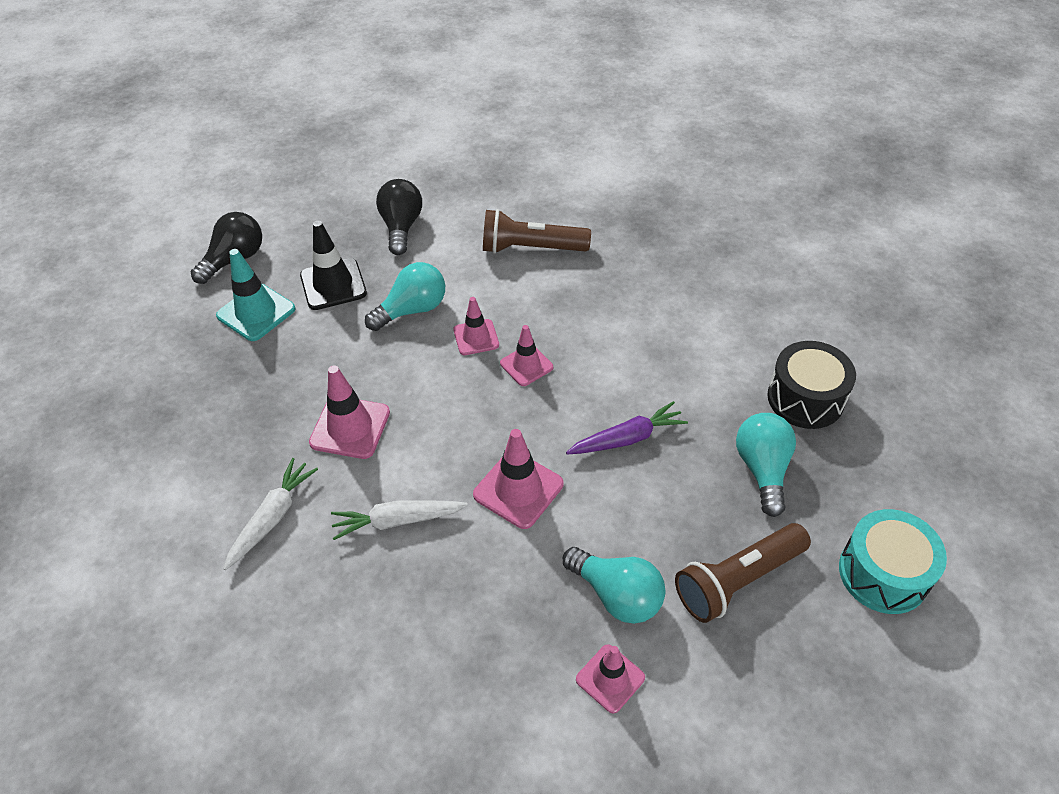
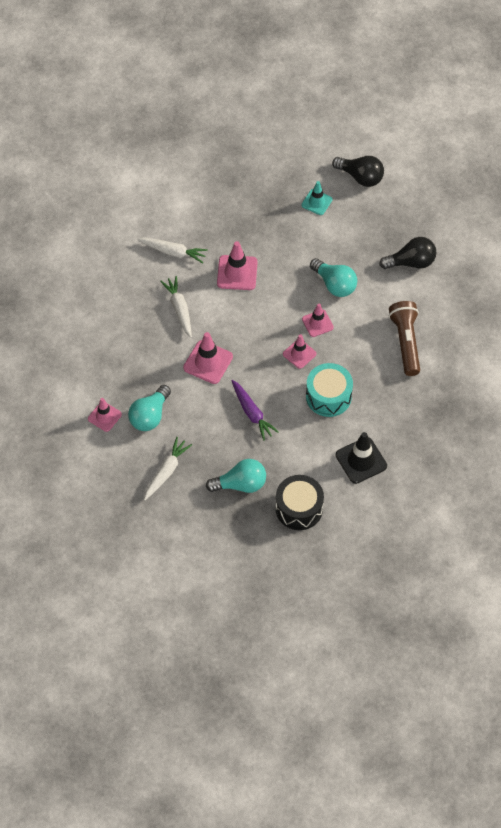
camera: 80 degrees right, 10 degrees up
(256, 312) = (316, 202): turquoise traffic cone -> turquoise traffic cone, size x0.66
(333, 284) = (348, 236): black traffic cone -> black traffic cone (361, 460)
(737, 580) = (166, 471): brown flashlight -> white carrot
(883, 573) = (180, 542): turquoise drum -> turquoise drum (328, 396)

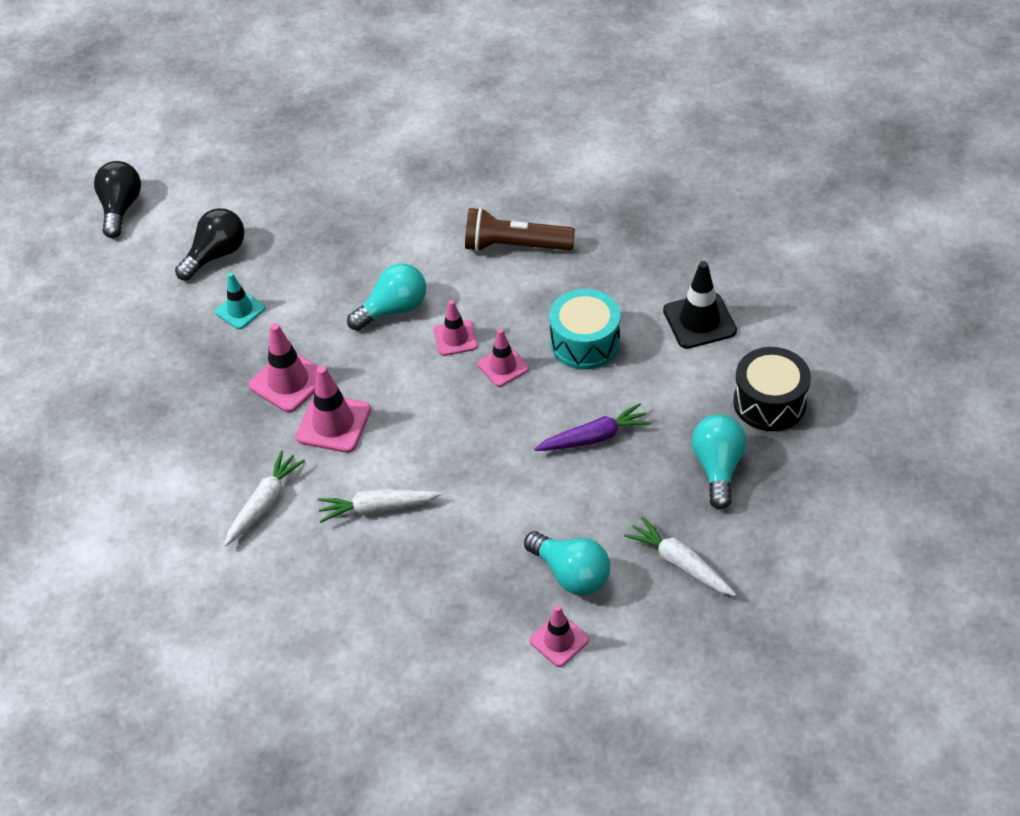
camera: 75 degrees left, 10 degrees down
(208, 362) = (489, 482): pink traffic cone -> pink traffic cone (288, 381)
(411, 262) = (383, 221): black light bulb -> black light bulb (121, 208)

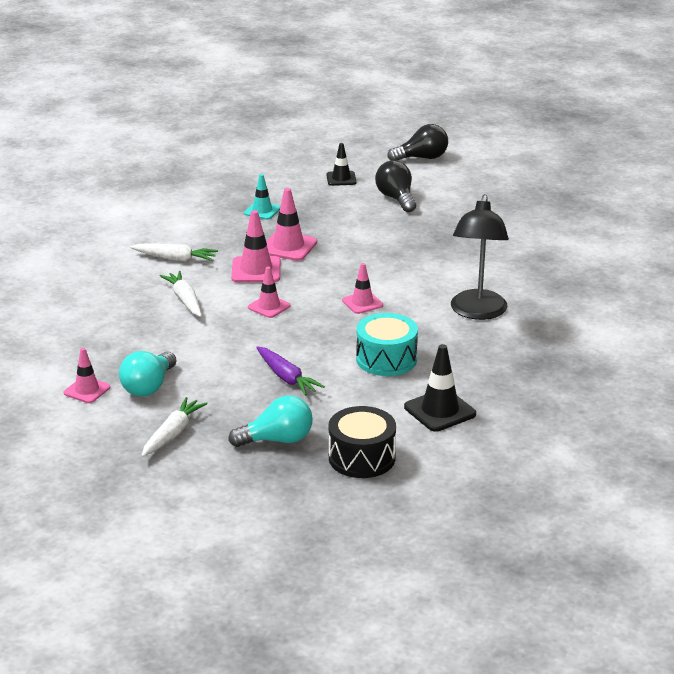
camera: 70 degrees right, 20 degrees down
(133, 295) = (341, 179): none -> black traffic cone
(216, 255) = (396, 198): black light bulb -> black light bulb turned 135 degrees counterclockwise
(240, 310) = (347, 217): turquoise traffic cone -> turquoise traffic cone (262, 211)
(393, 309) = (379, 273): turquoise light bulb -> none
(503, 366) = (342, 327): pink traffic cone -> pink traffic cone (269, 306)
(515, 246) = (477, 312): brown flashlight -> black lamp

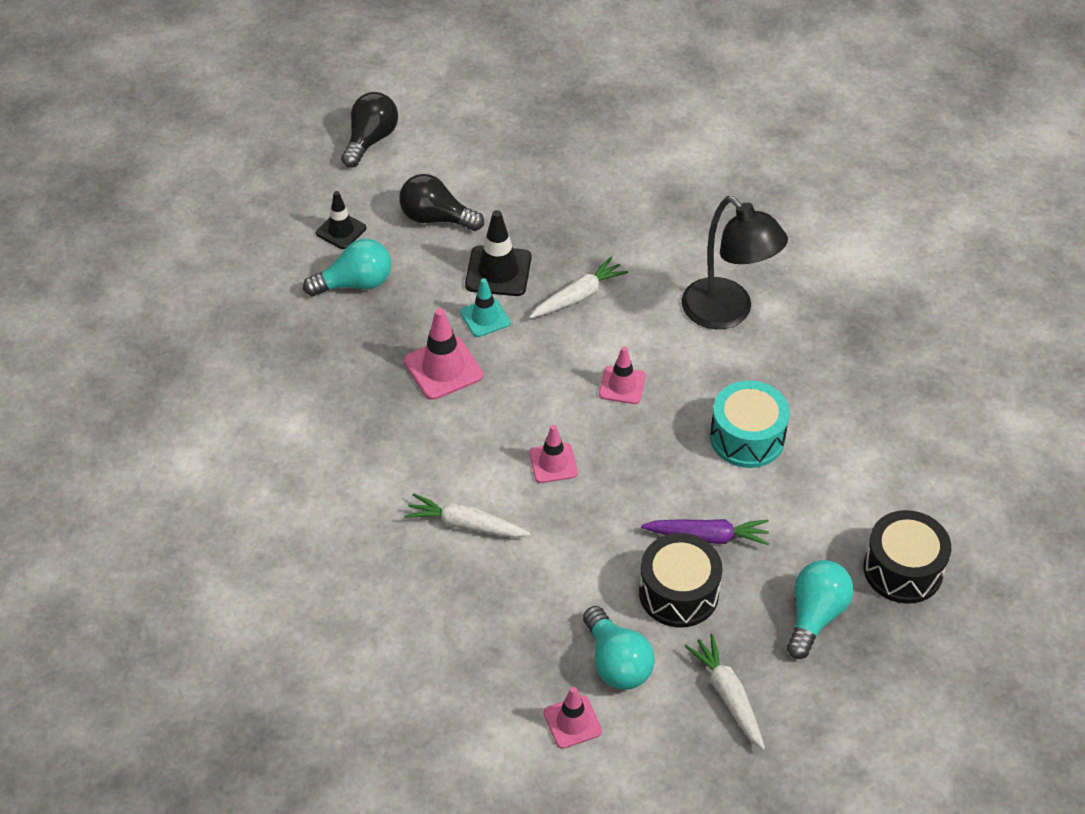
camera: 50 degrees left, 20 degrees up
(175, 259) = (364, 478): white carrot -> white carrot (578, 296)
(229, 385) = (678, 593): none -> black drum
(256, 270) = (465, 426): pink traffic cone -> none
(262, 211) = (338, 339): turquoise traffic cone -> turquoise traffic cone (485, 317)
(309, 198) = (355, 283): none -> turquoise light bulb
(440, 411) = (874, 459): black traffic cone -> black traffic cone (498, 271)

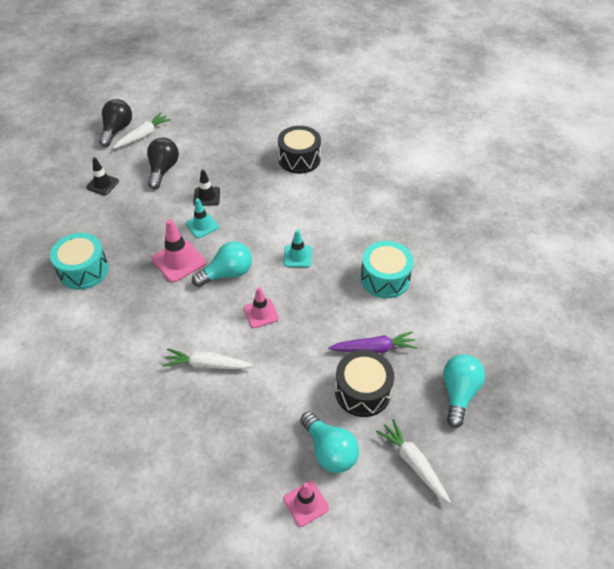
camera: 10 degrees left, 0 degrees up
(303, 363) = (83, 270): none -> turquoise drum
(355, 283) = (114, 215): turquoise light bulb -> turquoise light bulb (227, 273)
(436, 218) = (163, 170): black light bulb -> black light bulb turned 90 degrees clockwise
(498, 271) = (207, 196): black traffic cone -> black traffic cone, size x0.66
(578, 296) = (260, 205): white carrot -> white carrot (143, 136)
(622, 385) = (297, 256): pink traffic cone -> turquoise traffic cone
(727, 313) = (355, 203): black lamp -> none
(903, 570) = (507, 352): black drum -> black drum (299, 159)

